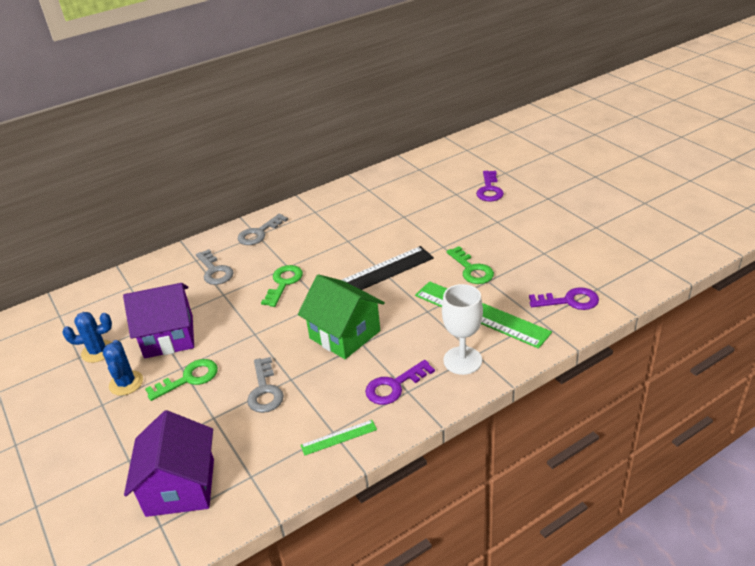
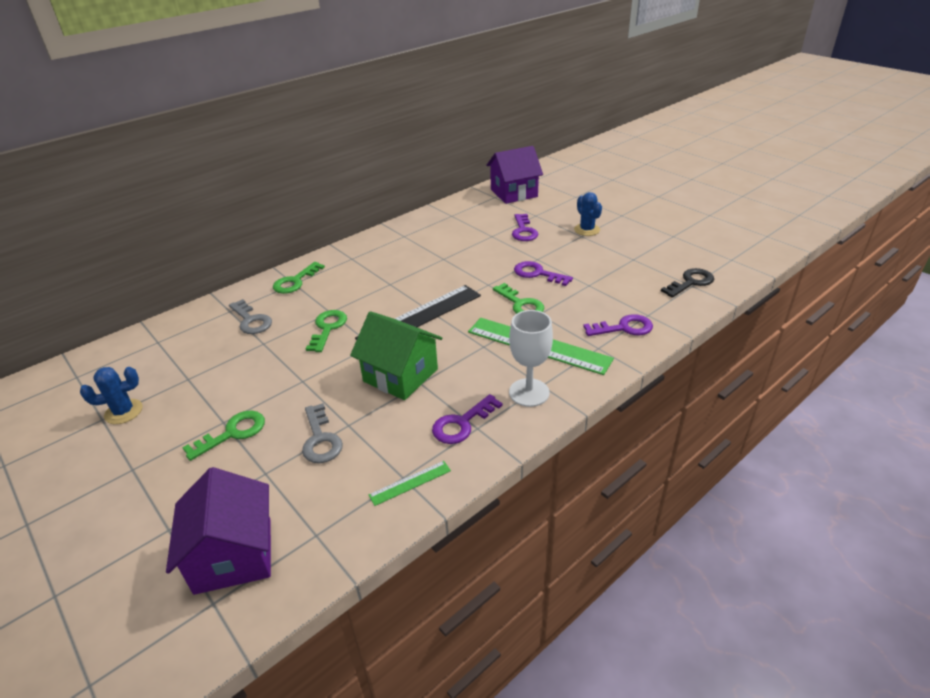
camera: 10 degrees left, 0 degrees up
(126, 383) = (159, 443): blue cactus -> blue cactus (587, 230)
(169, 336) = (205, 390): purple house -> purple house (513, 193)
(259, 233) = (295, 281): grey key -> green key
(494, 238) = (537, 274): none -> purple key
(650, 256) = (691, 282): none -> black key

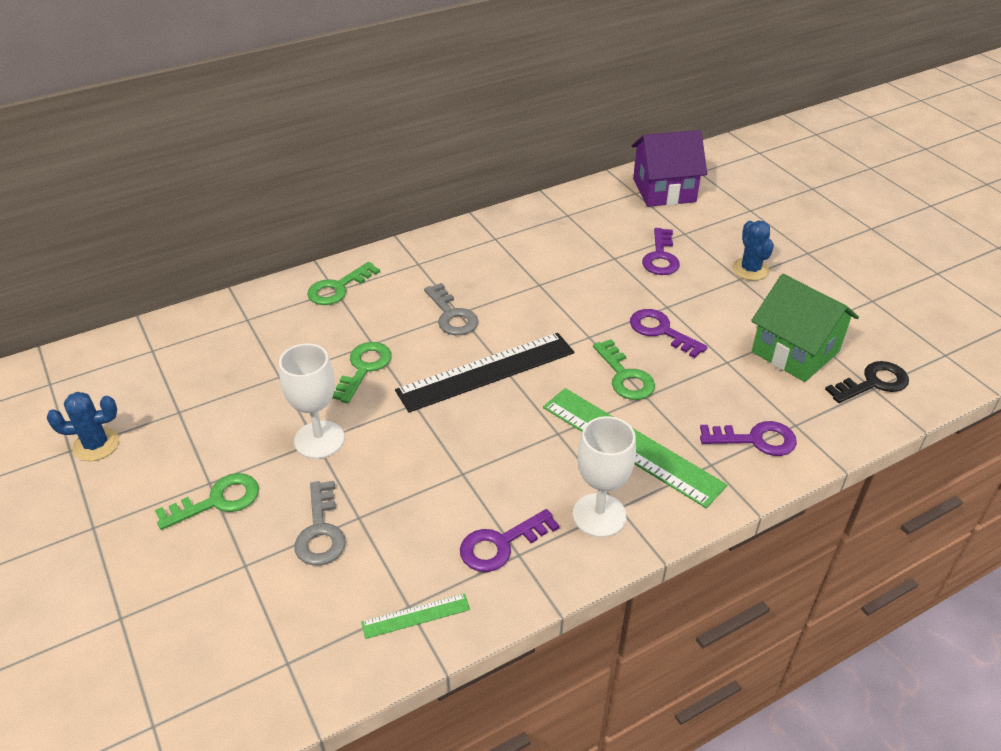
camera: 10 degrees right, 5 degrees up
(233, 555) = (187, 669): purple house -> none
(251, 321) = (271, 339): grey key -> grey key (452, 315)
(304, 379) = (319, 440): none -> white goblet
(400, 375) = (440, 457): green house -> green house (795, 351)

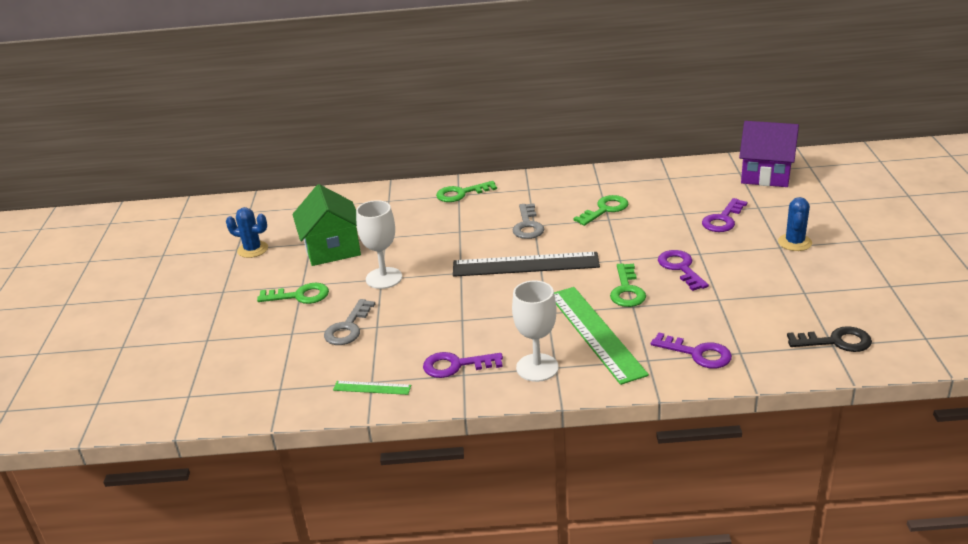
camera: 30 degrees right, 10 degrees down
(364, 368) = (443, 244): green key -> green key (605, 209)
(795, 351) = (784, 305): green house -> green house (332, 249)

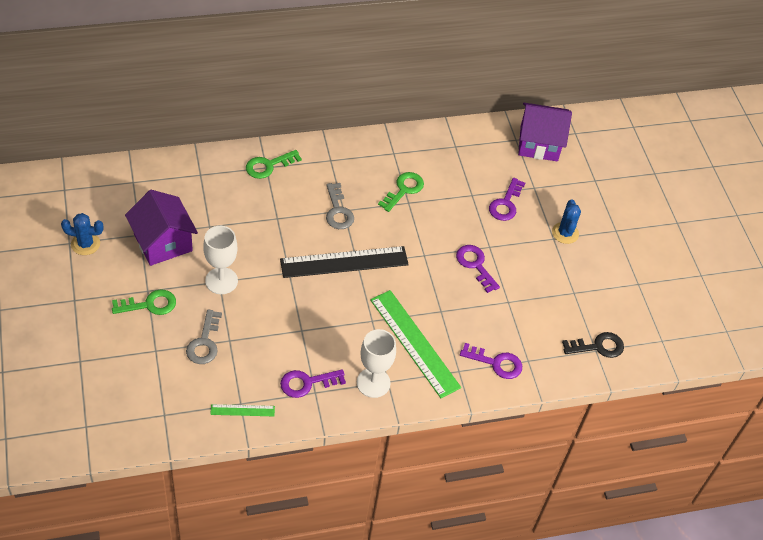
camera: 20 degrees left, 20 degrees up
(332, 249) = (163, 242): green house -> purple house
(627, 290) = (434, 293): green key -> none

